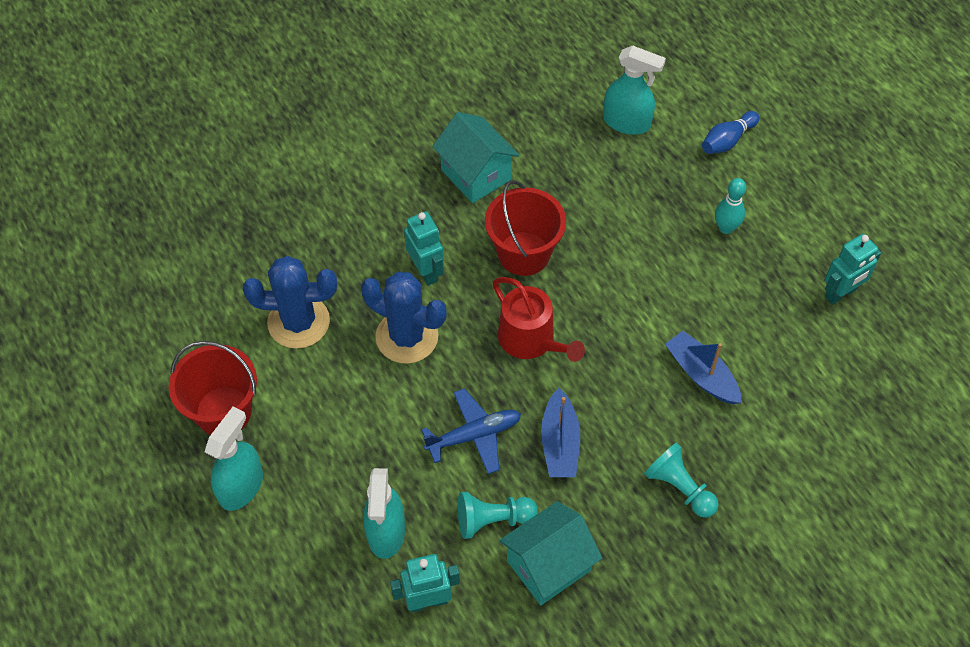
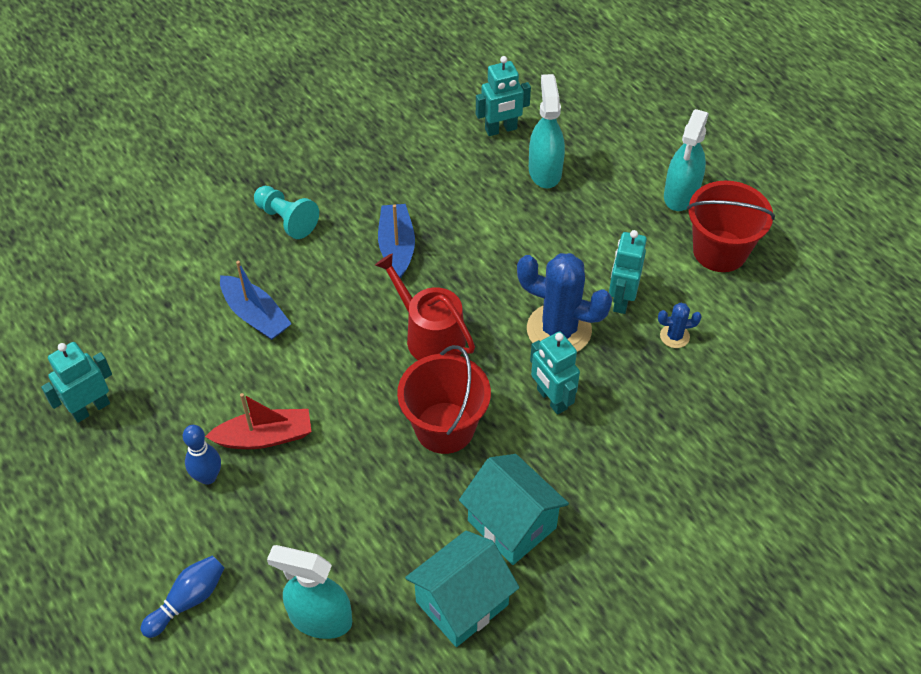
camera: 175 degrees right, 5 degrees down
(298, 322) = (674, 336): blue cactus -> blue cactus, size x0.46
(339, 364) = (621, 299): none -> turquoise robot
(474, 435) = (478, 248): blue plane -> none
(492, 520) = (453, 185): turquoise pawn -> none
(548, 565) = (403, 158): turquoise house -> turquoise house (462, 603)
(681, 257) = (265, 437): none -> red boat
(726, 228) = (208, 477): turquoise bowling pin -> blue bowling pin

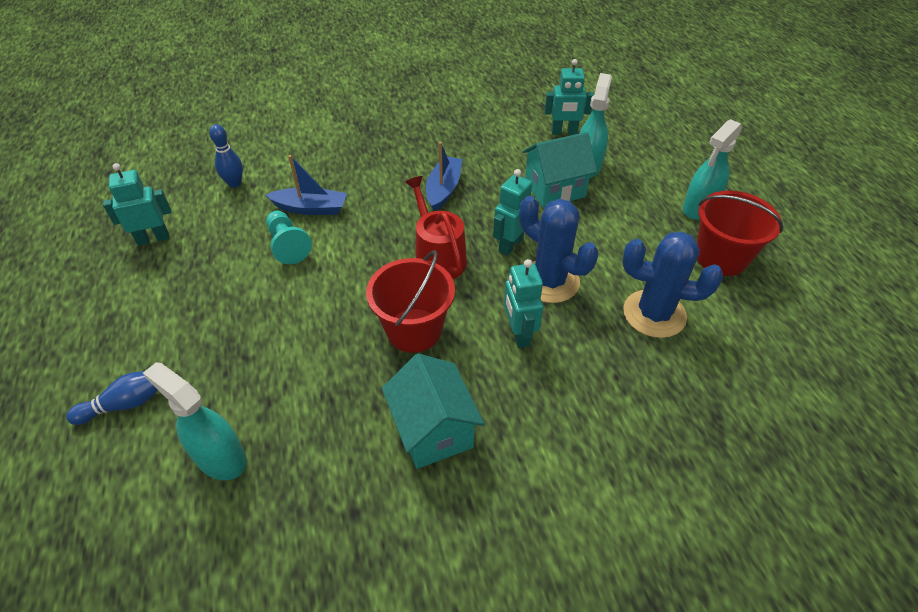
camera: 20 degrees right, 5 degrees down
(208, 477) = (204, 311): blue bowling pin -> blue bowling pin (234, 183)
(255, 315) = (311, 208): blue boat -> blue boat turned 60 degrees counterclockwise
(265, 437) = (265, 295): red boat -> none
(286, 220) = (371, 153): turquoise pawn -> turquoise pawn (288, 245)
(462, 603) = (352, 488): turquoise house -> turquoise house (554, 189)
(621, 299) = (615, 272): turquoise robot -> turquoise robot (510, 245)
(674, 336) = (654, 314): blue cactus -> blue cactus, size x2.20

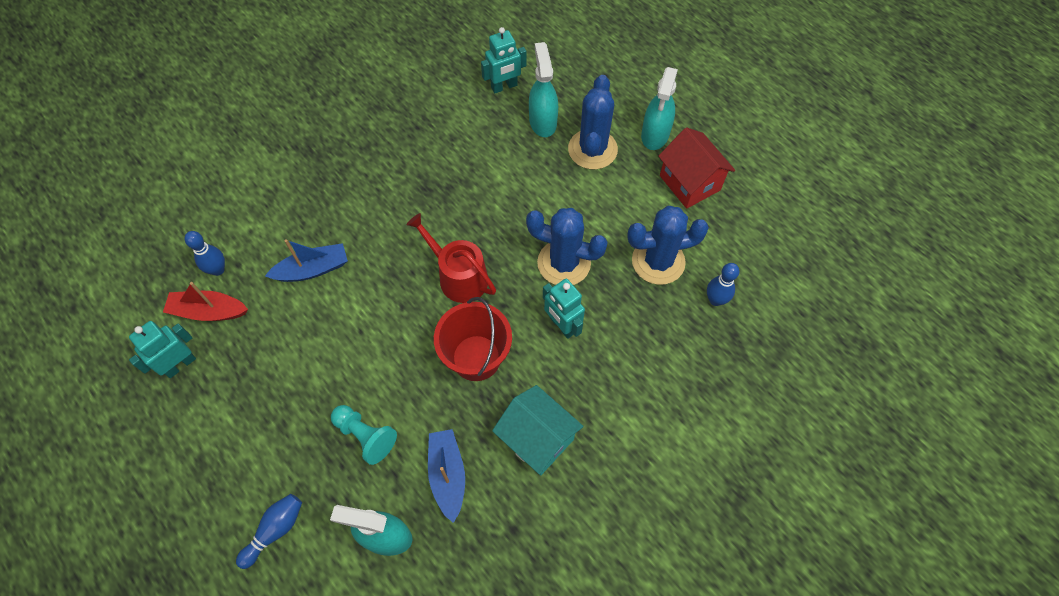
camera: 25 degrees left, 15 degrees up
(205, 209) = (208, 311): none -> red boat
(288, 245) = (316, 319): turquoise pawn -> turquoise pawn (365, 436)
(443, 189) = (425, 198): blue boat -> blue boat (447, 475)
(510, 245) = (514, 238): turquoise robot -> none
(554, 189) = (525, 160): turquoise house -> none
(627, 200) = (592, 149): none -> blue cactus
(707, 373) = (715, 300): none -> blue bowling pin
(721, 258) = (689, 183): red bucket -> red house

